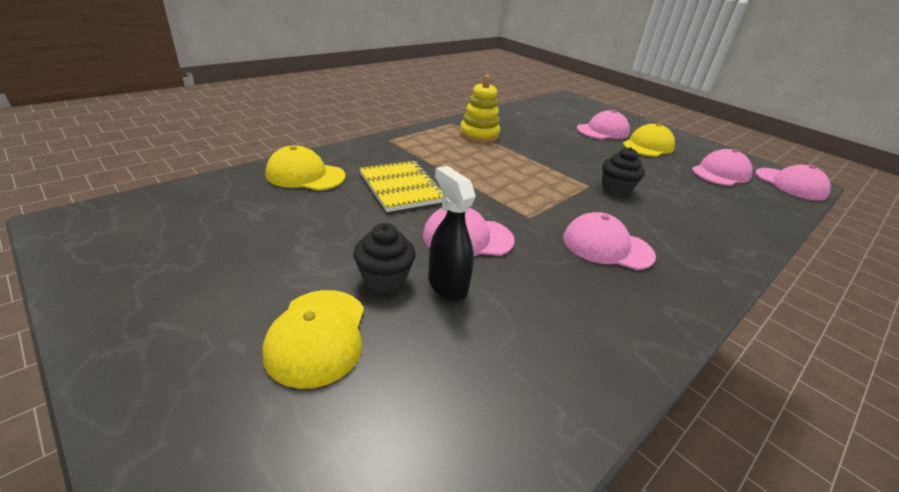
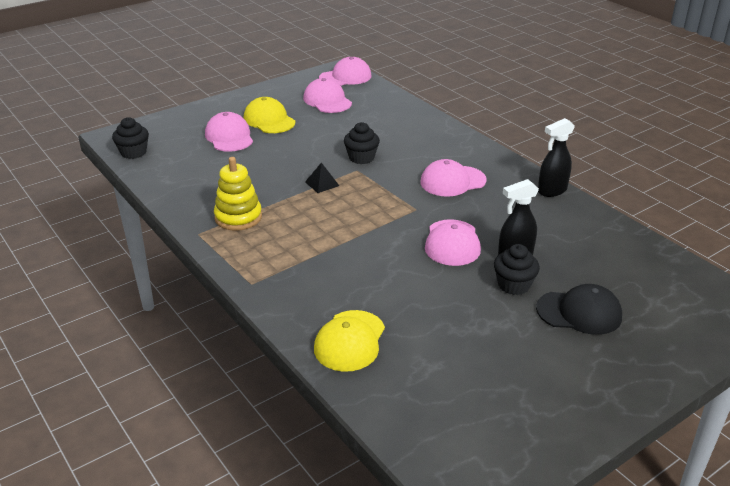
camera: 80 degrees left, 0 degrees up
(317, 336) = (579, 312): yellow cap -> black cap
(401, 187) = (371, 275): yellow notebook -> none
(551, 103) = (133, 152): none -> black cupcake
(551, 168) = (322, 183): none -> black pyramid
(607, 246) = (452, 181): pink cap -> pink cap turned 45 degrees clockwise
(644, 346) = (551, 190): none -> black spray bottle

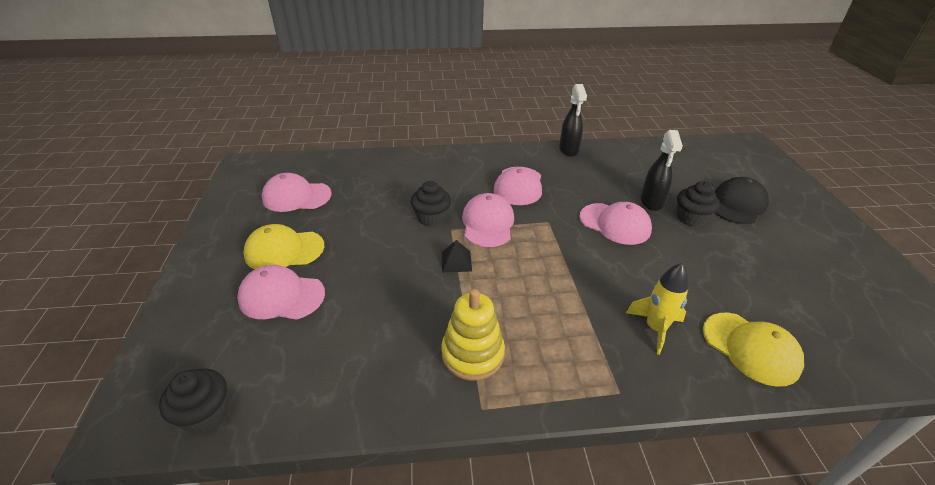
camera: 60 degrees left, 5 degrees up
(330, 288) = (655, 328): none -> yellow rocket
(345, 77) = (265, 168): pink cap -> pink cap (488, 223)

